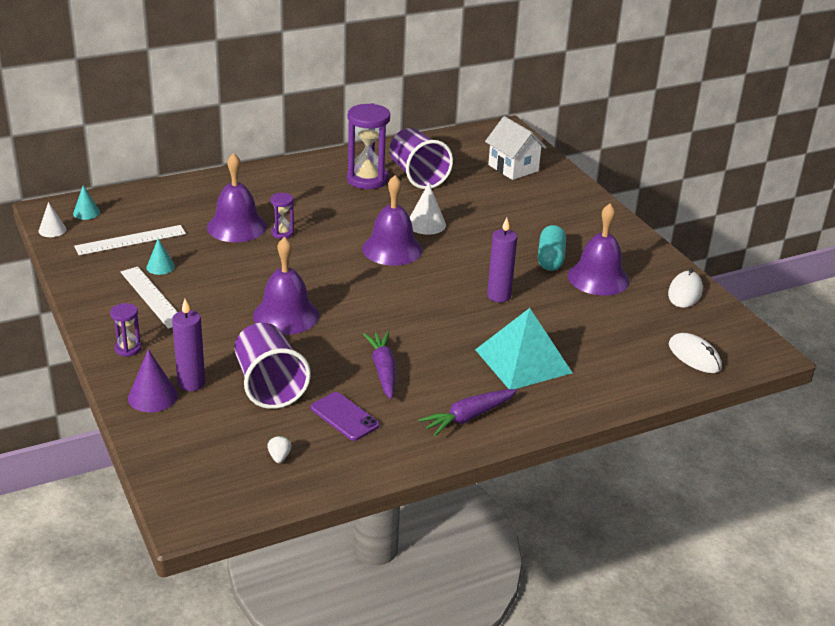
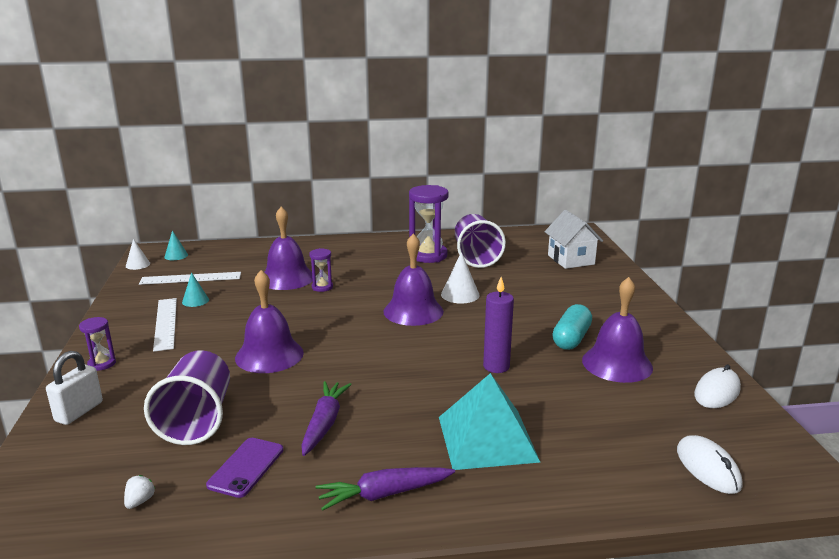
camera: 20 degrees right, 10 degrees down
(153, 396) = (79, 412): purple cone -> white padlock
(191, 383) = (126, 405): purple candle -> none
(344, 417) = (246, 467): purple phone -> purple phone turned 45 degrees clockwise

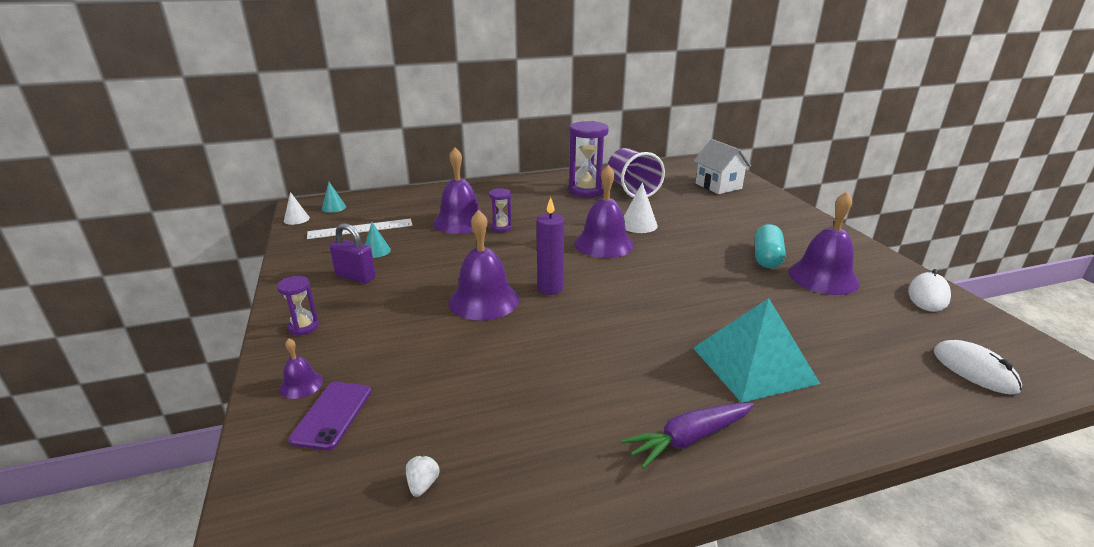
camera: 10 degrees left, 5 degrees up
(79, 412) = (301, 384): white padlock -> purple bell
(165, 323) = (355, 277): white ruler -> purple padlock
(197, 420) = (441, 379): purple cup -> none
(246, 467) = (524, 427): purple phone -> purple phone (332, 415)
(324, 423) = (581, 367): purple carrot -> none
(496, 366) = (715, 291): purple candle -> purple candle (550, 288)

